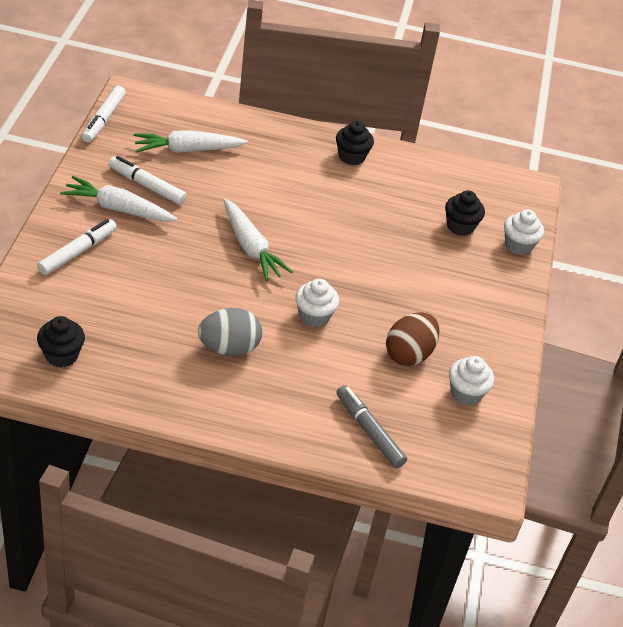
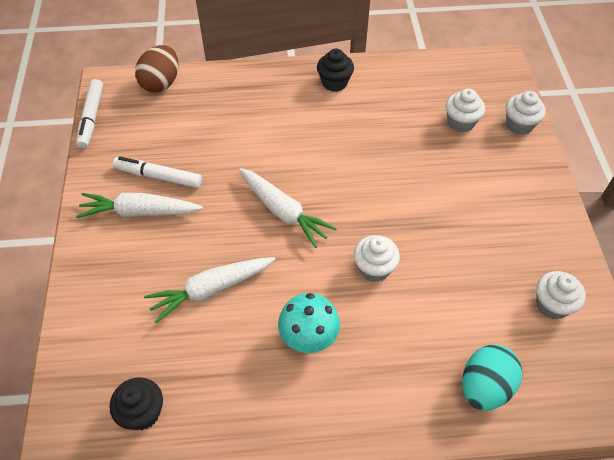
camera: 10 degrees left, 10 degrees up
(77, 252) = (116, 277): white marker -> none
(187, 150) = (183, 124): white carrot -> white carrot (211, 290)
(229, 348) = (308, 338): grey egg -> turquoise mushroom
(369, 431) = (484, 387): grey marker -> turquoise egg
(409, 354) = (480, 279): brown egg -> brown egg (161, 83)
(460, 226) = (460, 122): black cupcake -> white cupcake

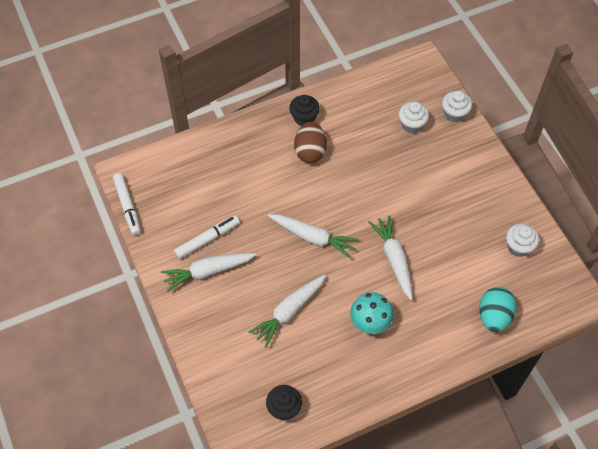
camera: 20 degrees left, 5 degrees up
(158, 177) = (207, 239): white marker -> white marker turned 150 degrees clockwise
(161, 83) = (167, 159): brown egg -> brown egg (310, 151)
(374, 268) = (394, 259): white cupcake -> white carrot

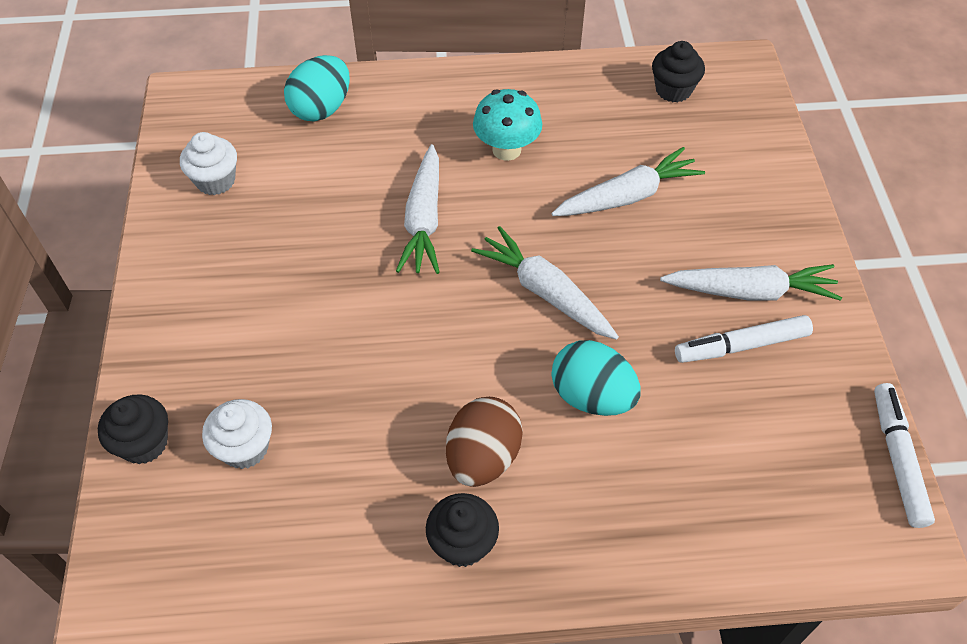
camera: 160 degrees left, 5 degrees down
(272, 192) = (592, 396): none -> turquoise egg
(454, 114) = (144, 443): white cupcake -> black cupcake

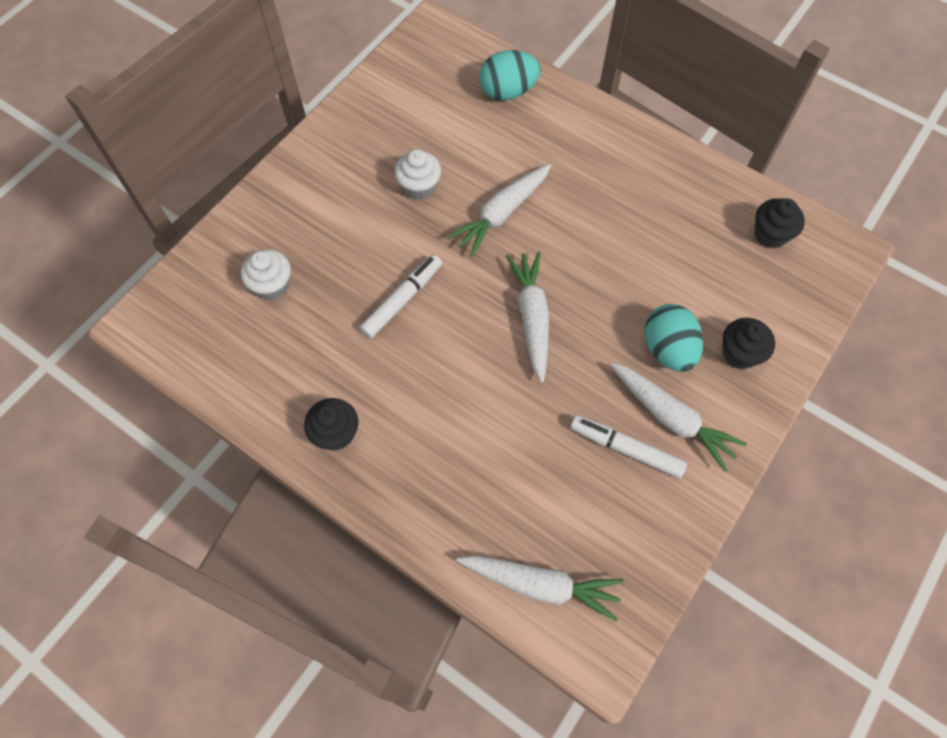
camera: 40 degrees right, 10 degrees up
(144, 443) = (224, 243): black cupcake -> black cupcake (739, 353)
(215, 181) = (400, 101): white cupcake -> white cupcake (419, 187)
(483, 457) = (394, 393): brown egg -> none
(506, 149) = (603, 201): turquoise mushroom -> none
(592, 396) = (494, 406): turquoise egg -> turquoise egg (668, 349)
(627, 196) = (654, 291): white carrot -> white carrot (541, 584)
(897, 458) = (654, 603): white marker -> white marker (402, 300)

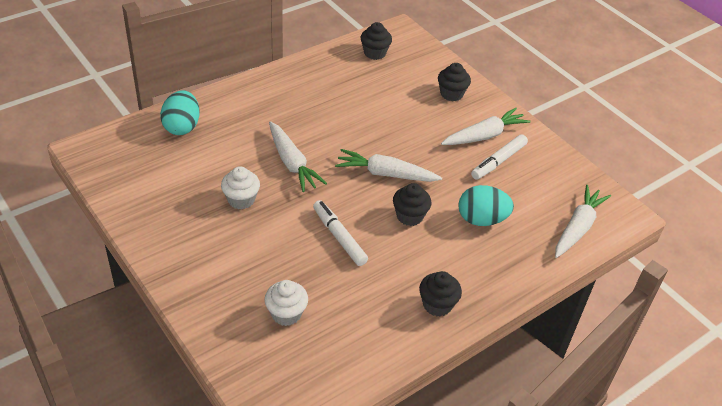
camera: 75 degrees left, 20 degrees down
(469, 365) = (409, 216): none -> black cupcake
(668, 349) = (436, 121): turquoise egg -> turquoise egg (481, 219)

